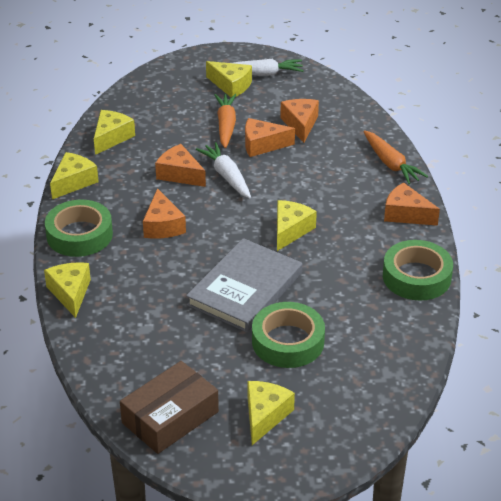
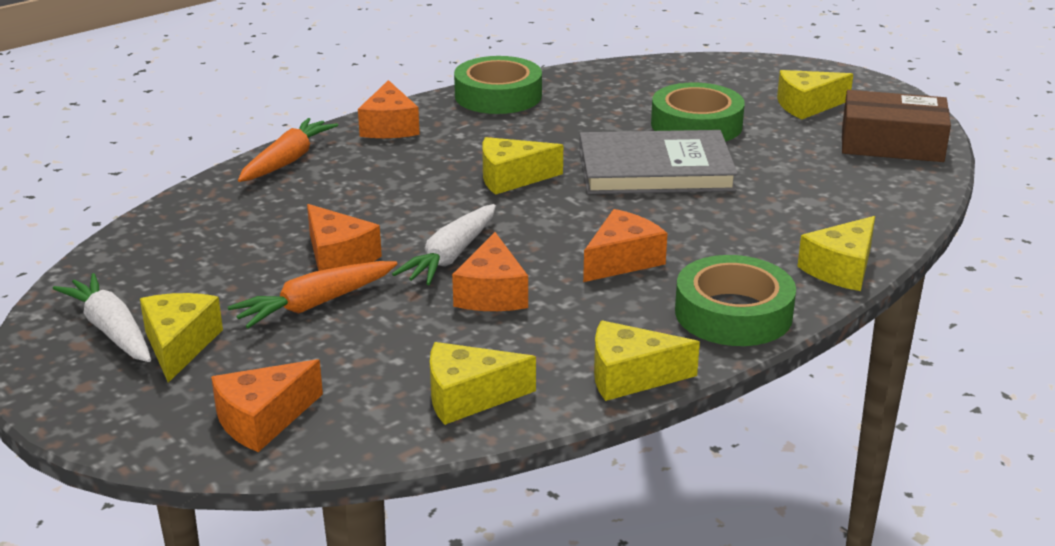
camera: 125 degrees left, 10 degrees down
(300, 124) = (249, 246): orange cheese -> orange cheese (262, 420)

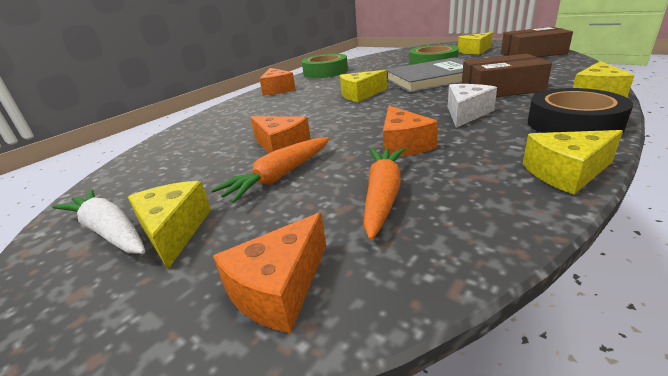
camera: 10 degrees left, 0 degrees up
(287, 161) = (225, 111): orange carrot -> orange carrot (383, 195)
(450, 256) = (356, 132): white carrot -> none
(468, 397) = (459, 217): yellow cheese -> none
(622, 260) = (466, 114): orange cheese -> white cheese
(727, 222) = (501, 89): none -> brown box
(733, 313) = (573, 123): green tape -> black tape

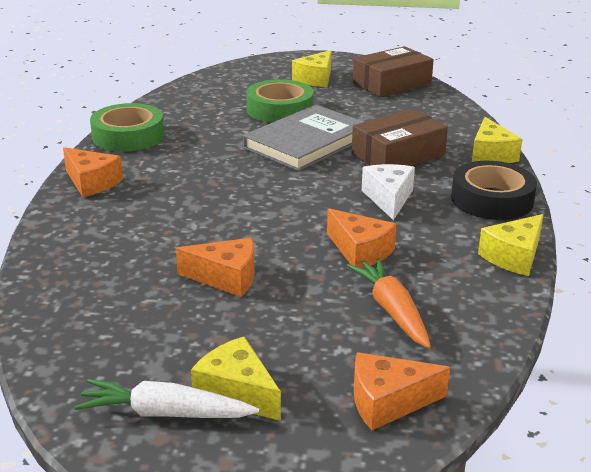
camera: 35 degrees left, 0 degrees up
(279, 288) = (388, 402): orange cheese -> orange cheese turned 75 degrees clockwise
(280, 176) = (272, 314): orange carrot -> none
(360, 95) = (236, 181): yellow cheese -> none

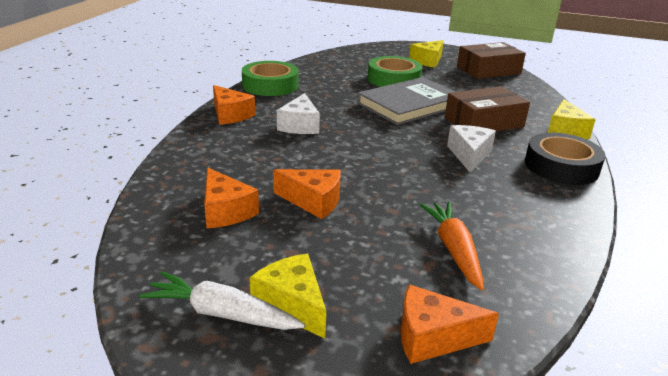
camera: 10 degrees right, 0 degrees up
(182, 186) = (300, 125): none -> white cheese
(360, 251) = (435, 194): orange cheese -> orange cheese (225, 211)
(513, 256) = (576, 217): yellow cheese -> none

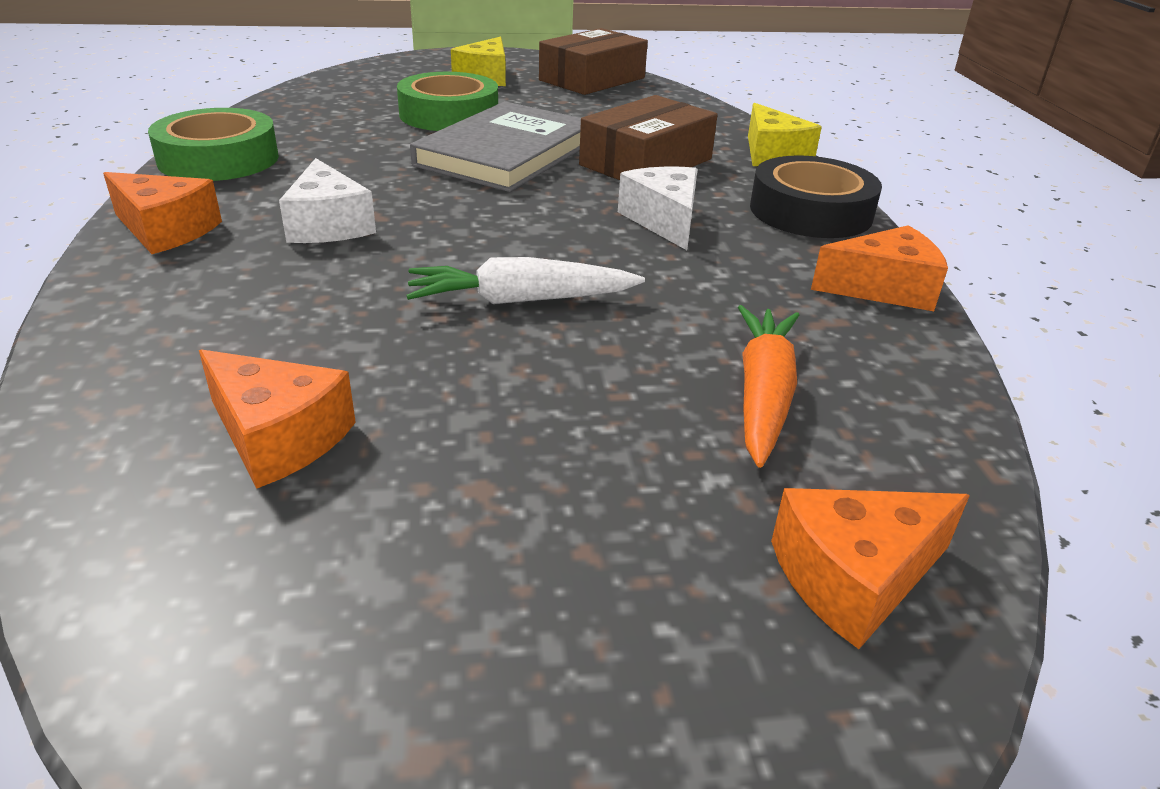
camera: 25 degrees left, 5 degrees up
(222, 314) = (416, 685): white carrot -> white carrot (520, 300)
(292, 304) = (555, 604): yellow cheese -> none
(313, 201) = (452, 368): orange cheese -> orange cheese (883, 288)
(453, 250) = (763, 394): orange carrot -> orange carrot turned 45 degrees clockwise

